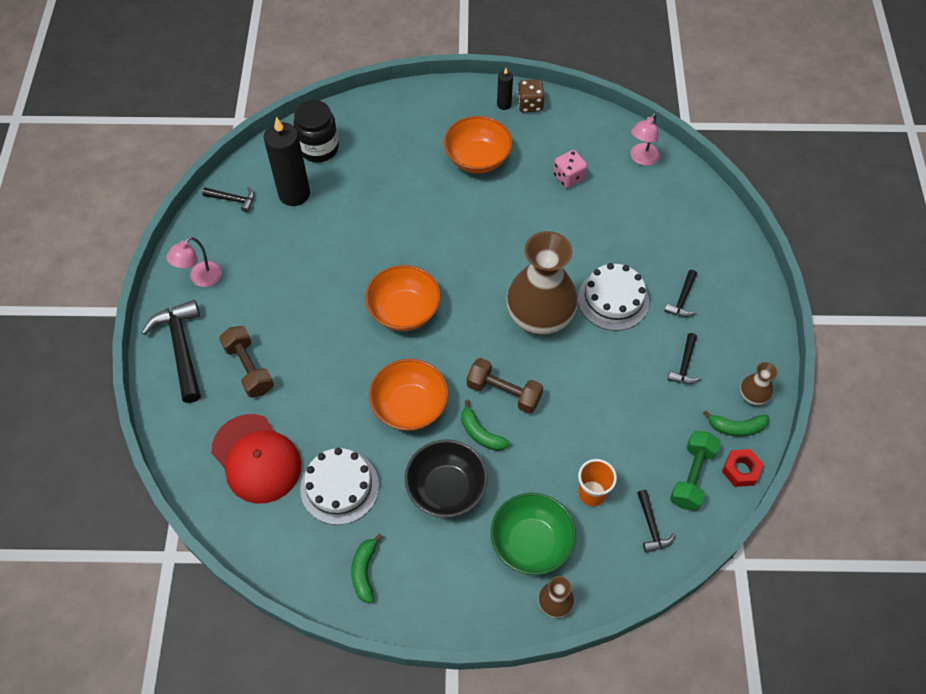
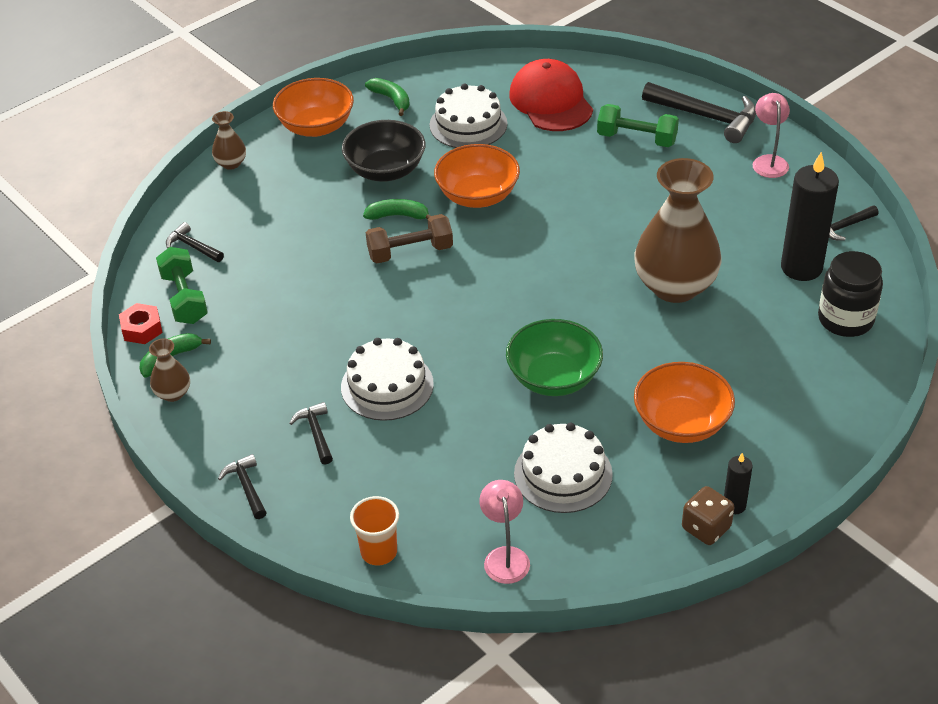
camera: 140 degrees right, 15 degrees down
(249, 368) = (636, 139): brown dumbbell -> green dumbbell
(256, 458) = (551, 101): red cap -> red cap turned 60 degrees clockwise
(404, 311) = (570, 250): orange bowl -> orange bowl (316, 126)
(531, 543) = (283, 182): green bowl -> green bowl (554, 378)
(539, 316) = (443, 325): brown vase -> brown vase (675, 286)
(568, 177) = (563, 474): pink dice -> white cake
(592, 493) = (263, 236): orange cup -> orange cup (379, 552)
(684, 365) = (262, 376): black hammer -> black hammer (246, 487)

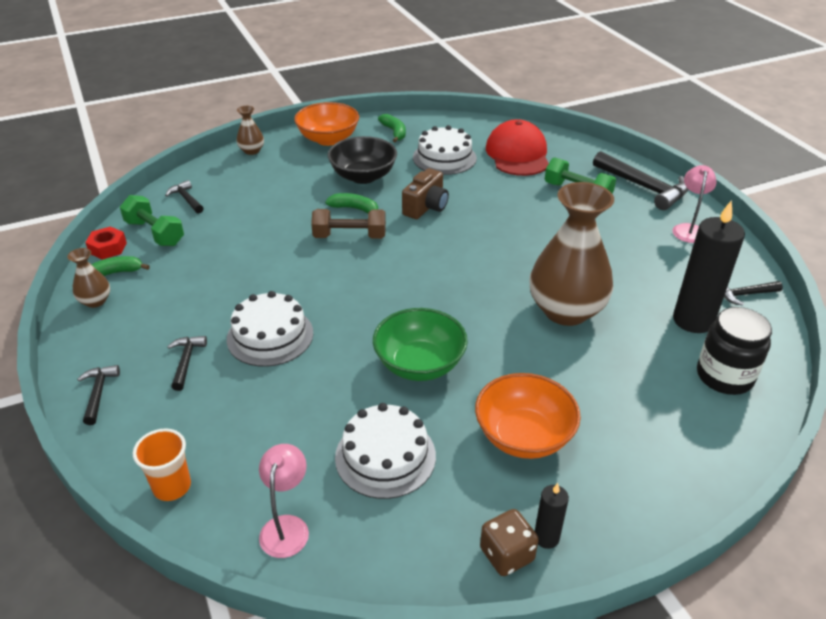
camera: 15 degrees right, 5 degrees down
(184, 298) = (155, 233): green dumbbell -> green dumbbell turned 45 degrees counterclockwise
(477, 196) = (426, 207): orange bowl -> brown camera

